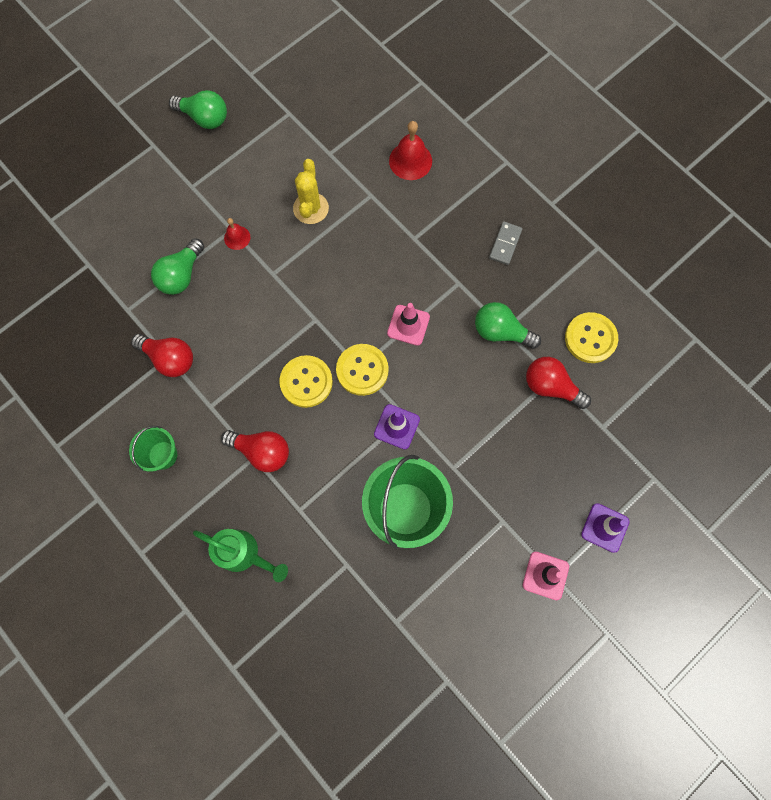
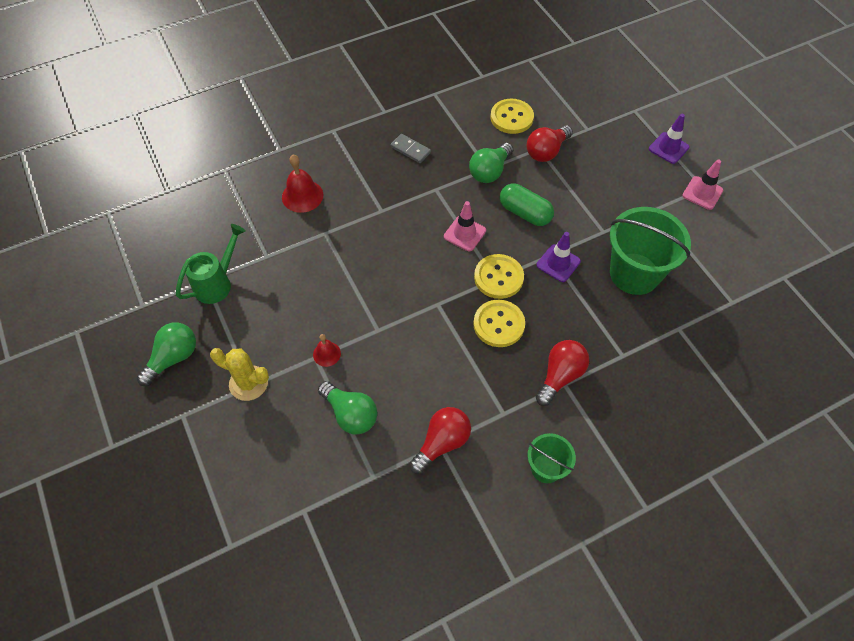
camera: 75 degrees left, 15 degrees down
(244, 554) = (658, 411): green watering can -> green watering can (217, 283)
(311, 208) = (319, 283): yellow cactus -> yellow cactus (248, 383)
(454, 380) = (525, 213): none -> green capsule

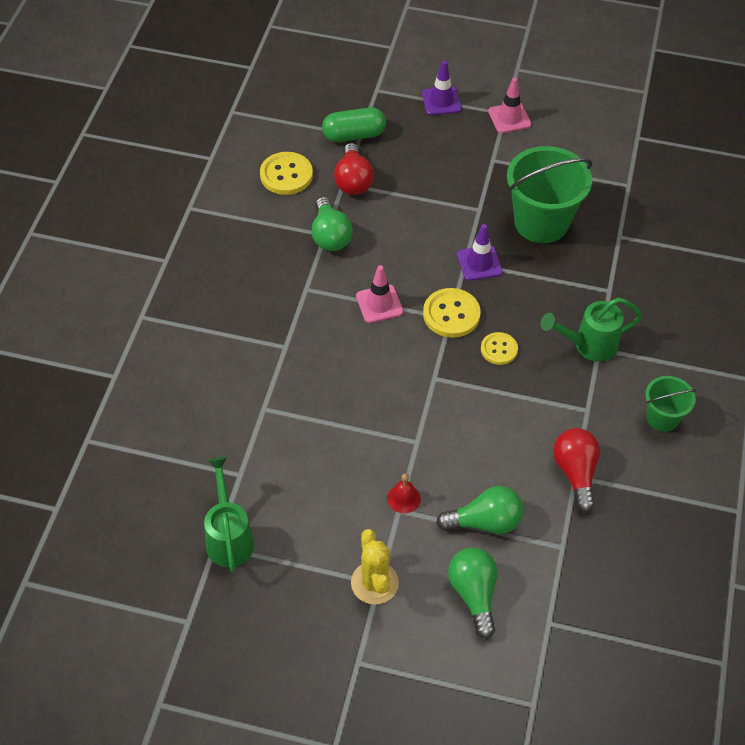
camera: 50 degrees left, 5 degrees down
(173, 358) = (282, 631): green light bulb -> green light bulb (474, 594)
(248, 383) = (374, 583): yellow cactus -> yellow cactus turned 75 degrees counterclockwise
(302, 196) = (197, 396): red bell -> none
(410, 150) = (237, 274): grey domino -> none
(499, 324) = (499, 349): yellow button -> yellow button, size x0.64
(525, 213) = (403, 246): green capsule -> green capsule (354, 135)
(560, 376) = (589, 345): red light bulb -> green watering can

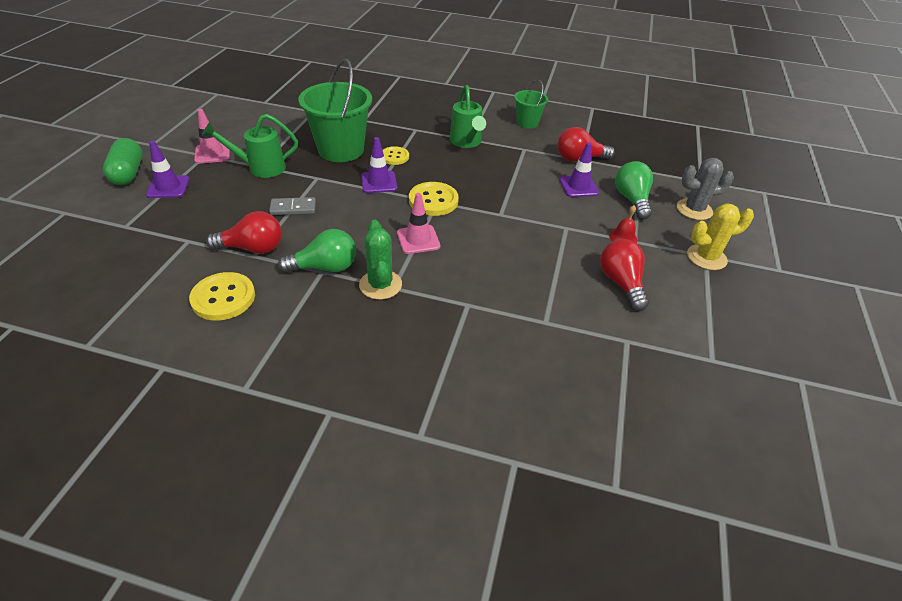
camera: 90 degrees left, 10 degrees down
(229, 537) = (699, 349): green watering can -> green watering can (260, 168)
(308, 279) = (380, 285): none -> green cactus
(323, 483) = (621, 283): none -> red light bulb
(354, 135) = (186, 245): green capsule -> green capsule (128, 173)
(420, 199) = (293, 208): none -> grey domino
(474, 594) = (694, 209): green light bulb -> grey cactus
(499, 349) = (470, 180): yellow button -> yellow button (394, 157)
(506, 464) = (578, 186): none -> purple traffic cone

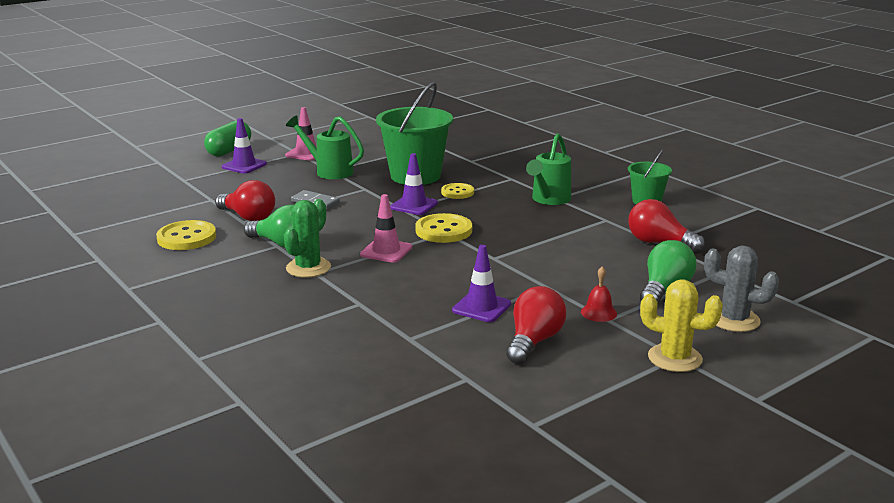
camera: 40 degrees right, 20 degrees down
(578, 186) = (617, 262): purple traffic cone -> purple traffic cone (481, 307)

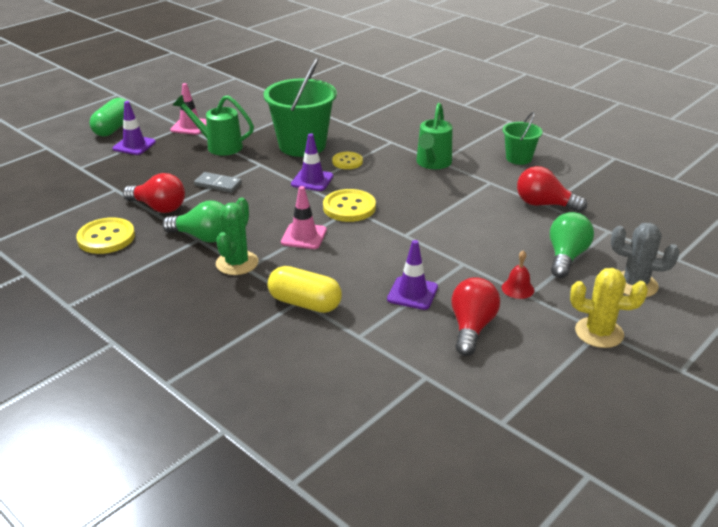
camera: 10 degrees left, 10 degrees up
(364, 306) = (305, 303): none -> yellow capsule

